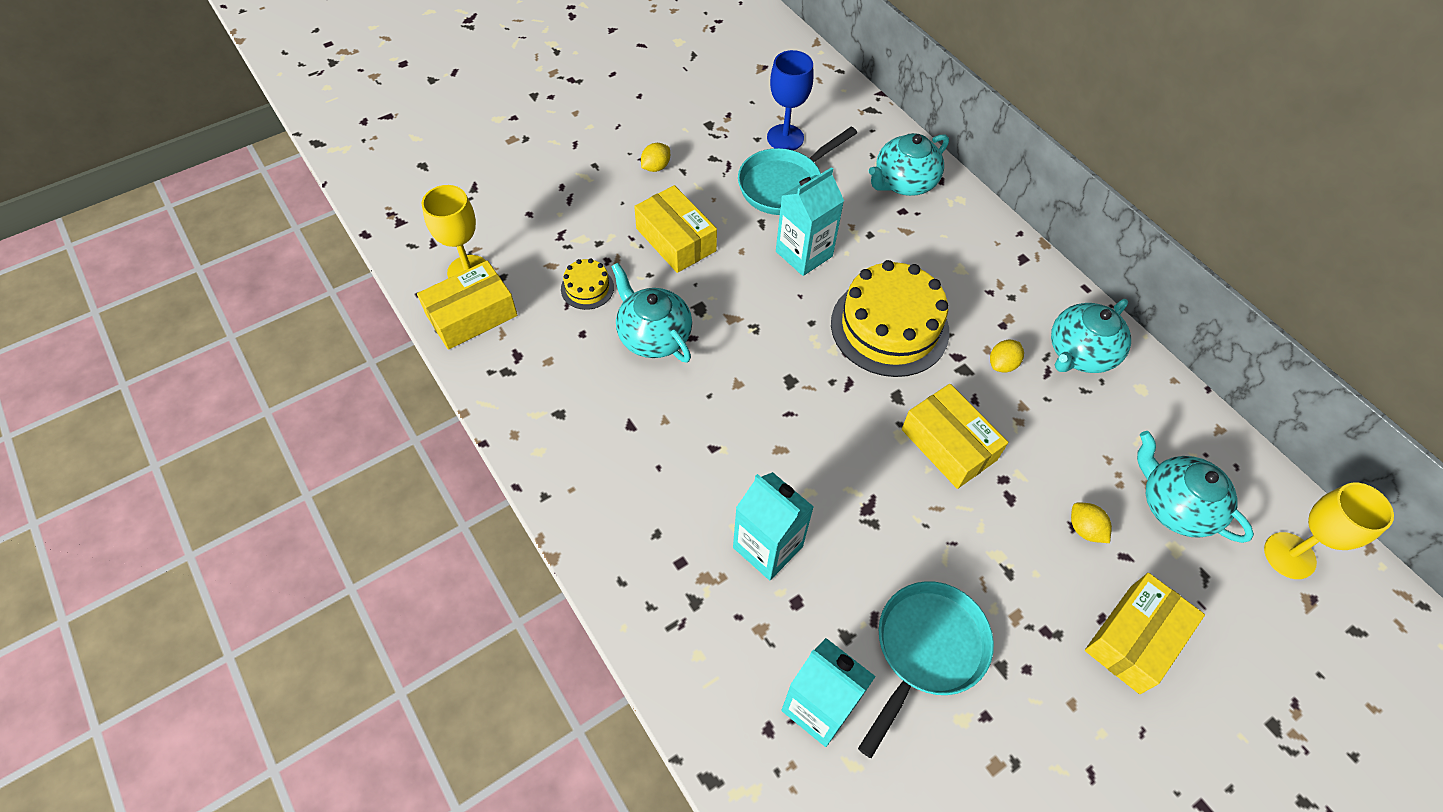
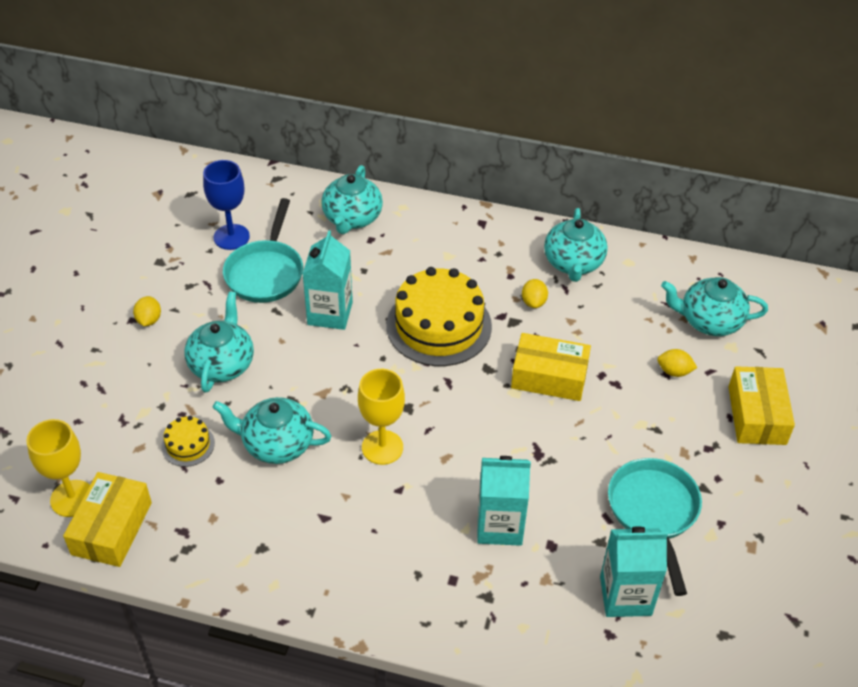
camera: 40 degrees left, 10 degrees down
(676, 239) = (222, 364): yellow box -> turquoise teapot
(1289, 555) = (790, 307): yellow goblet -> yellow goblet (382, 447)

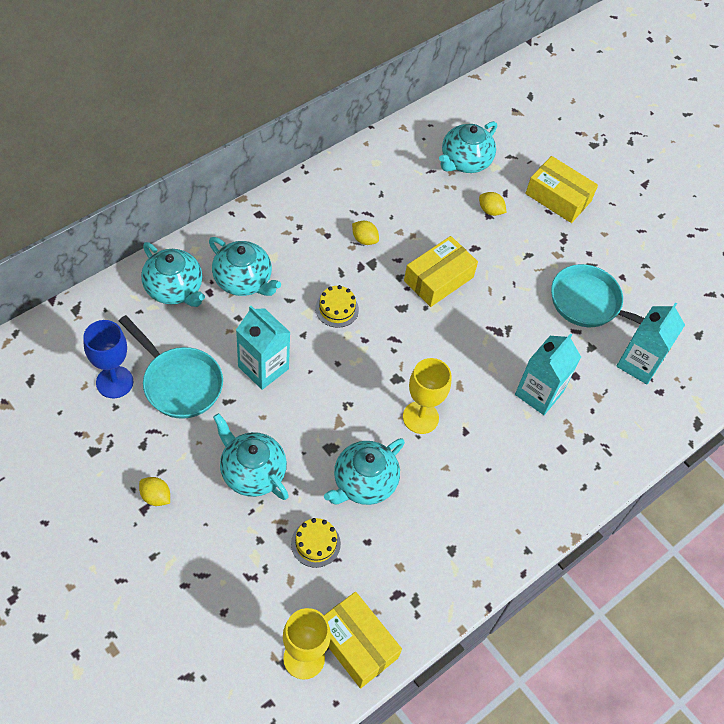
camera: 60 degrees left, 10 degrees up
(439, 325) = (337, 309): yellow cake -> yellow cake, size x0.46
(573, 263) = (349, 192): turquoise teapot -> turquoise teapot (243, 280)
(674, 371) = (490, 211): yellow lemon -> yellow lemon turned 75 degrees clockwise

